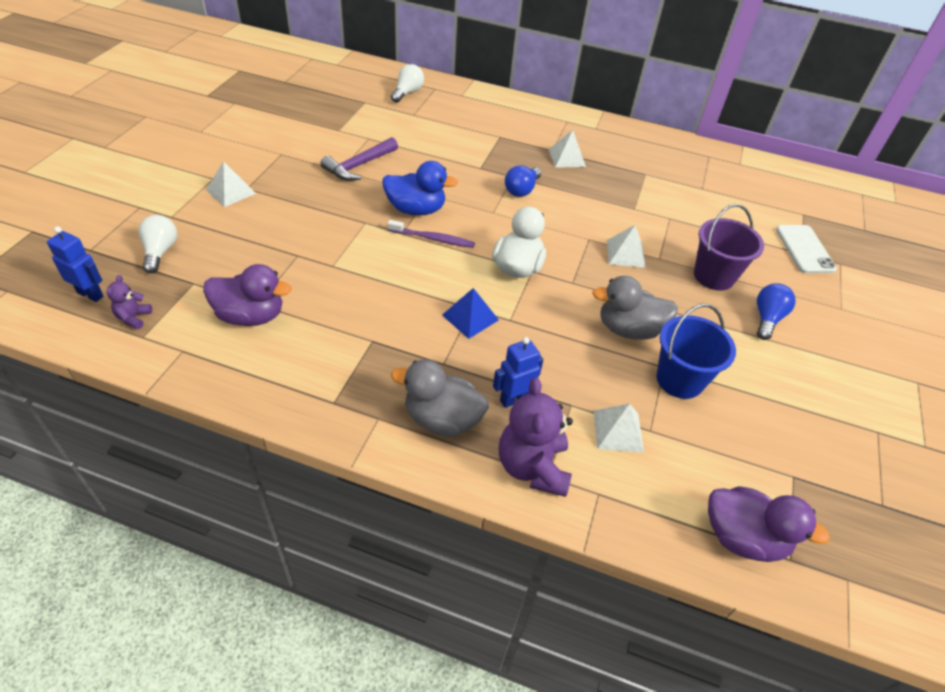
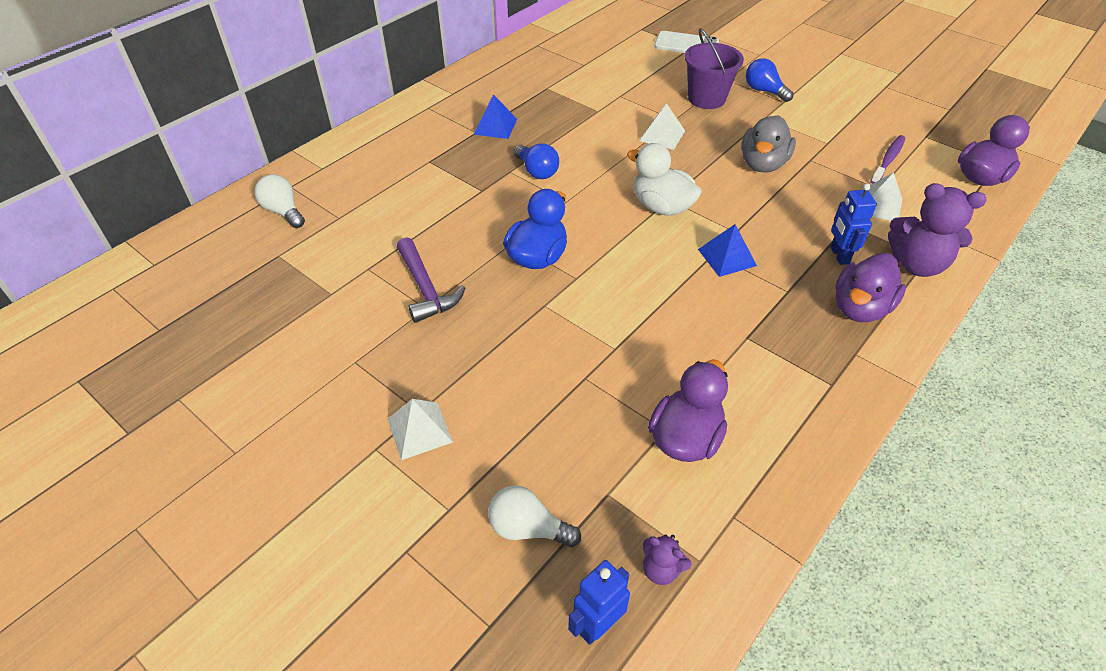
camera: 65 degrees left, 0 degrees up
(433, 239) = (595, 255): purple toothbrush -> purple toothbrush (888, 160)
(442, 419) = (860, 308): grey duck -> purple duck
(566, 158) = (495, 126): white pyramid -> blue pyramid
(679, 379) = (826, 156): blue bucket -> none

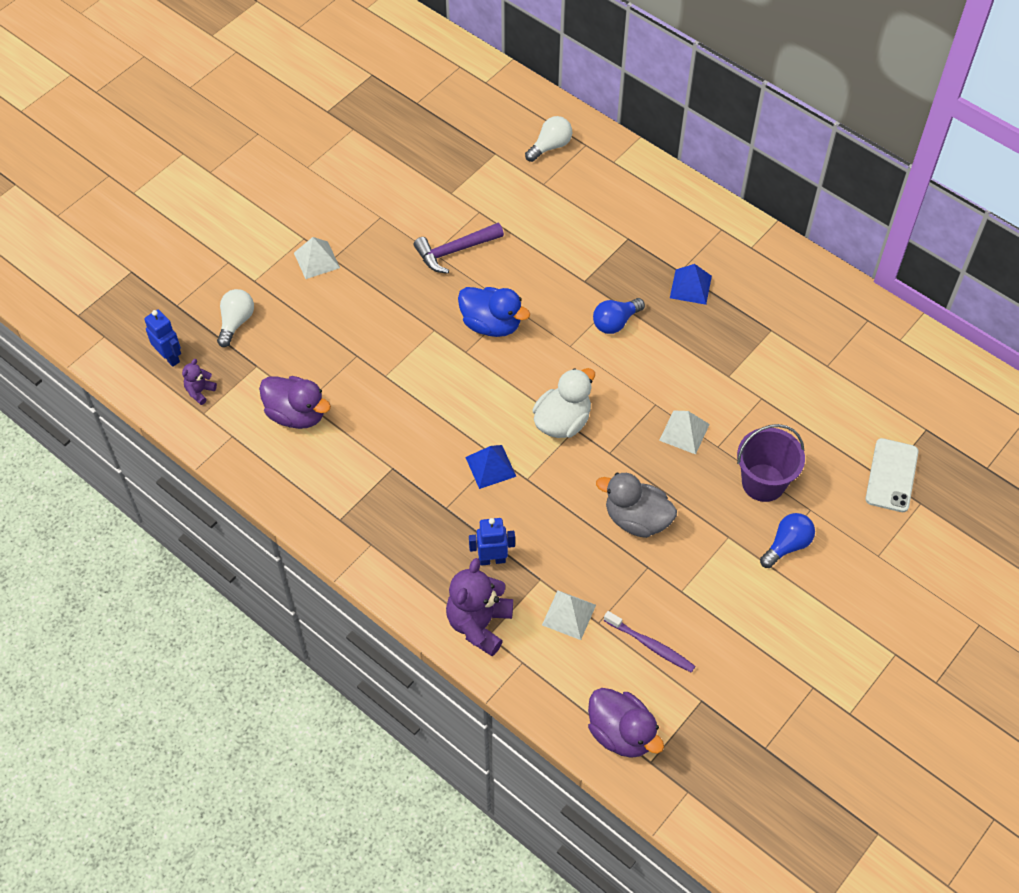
camera: 90 degrees right, 10 degrees up
(860, 308) = (423, 560): purple duck -> none

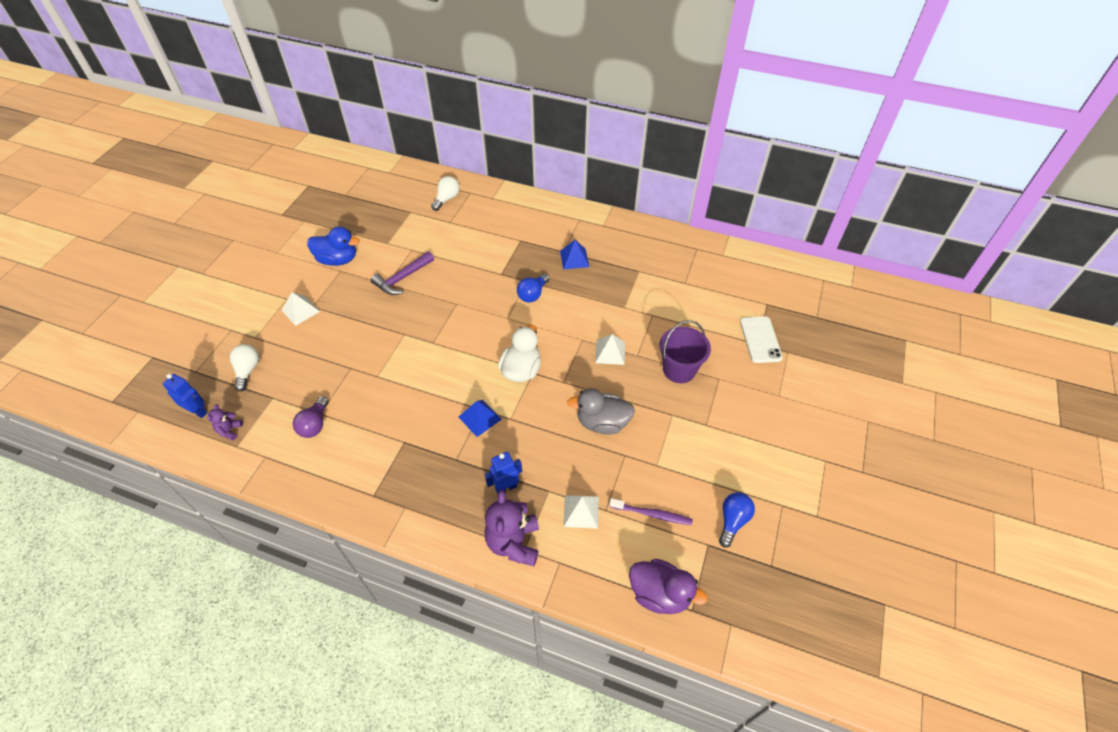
camera: 20 degrees left, 5 degrees down
(296, 414) = (315, 424): purple duck -> purple light bulb
(491, 324) = (445, 319): blue duck -> blue duck (338, 260)
(787, 545) = (715, 408): blue light bulb -> blue light bulb (732, 521)

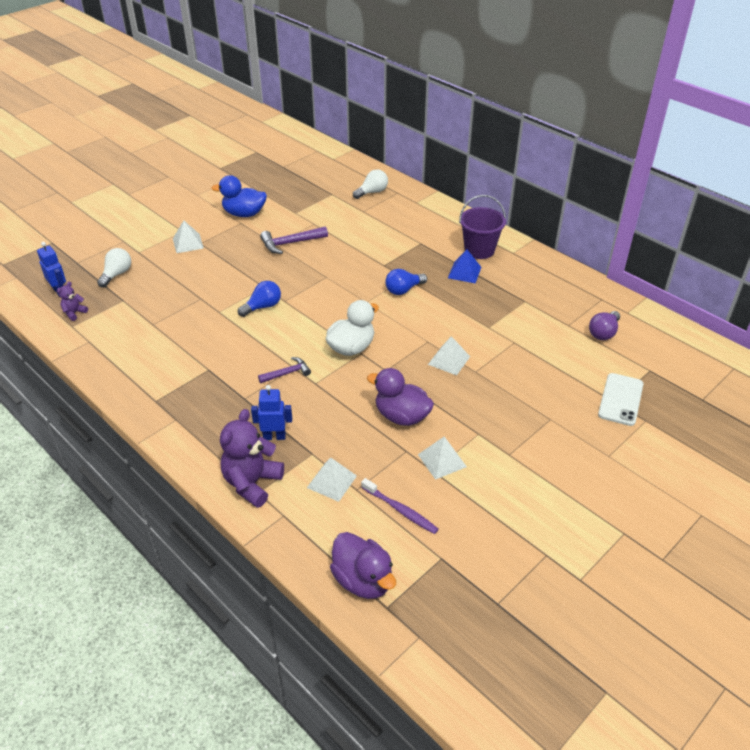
camera: 25 degrees right, 10 degrees down
(315, 424) = (143, 331): purple light bulb -> purple light bulb (603, 333)
(338, 260) = (244, 214): blue duck -> blue duck turned 150 degrees clockwise
(480, 418) = (287, 373): blue pyramid -> purple hammer
(602, 423) = (401, 416): grey duck -> purple duck
(658, 452) = (442, 460): none -> white pyramid
(679, 370) = (511, 397): purple bucket -> purple bucket (479, 250)
(732, 521) = (481, 548): blue light bulb -> blue light bulb (262, 307)

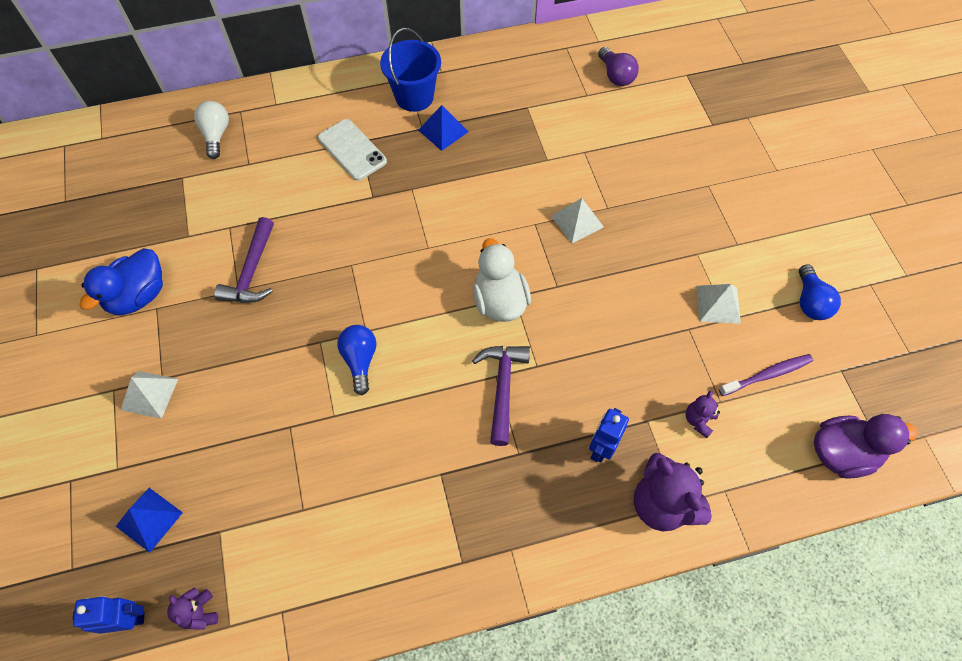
camera: 60 degrees left, 20 degrees up
(117, 274) = (149, 519): white light bulb -> blue pyramid
(287, 373) = (502, 387): purple hammer -> purple hammer, size x1.54
(331, 481) = (698, 420): white pyramid -> purple teddy bear
(401, 416) = (637, 307): purple duck -> none
(403, 290) = (433, 201): blue light bulb -> blue light bulb (810, 302)
(479, 250) = (414, 97): purple bucket -> blue bucket
(620, 399) = (712, 118): white phone -> white phone (352, 150)

